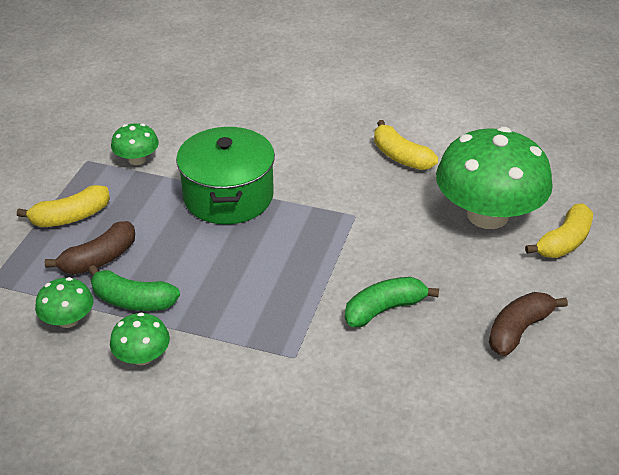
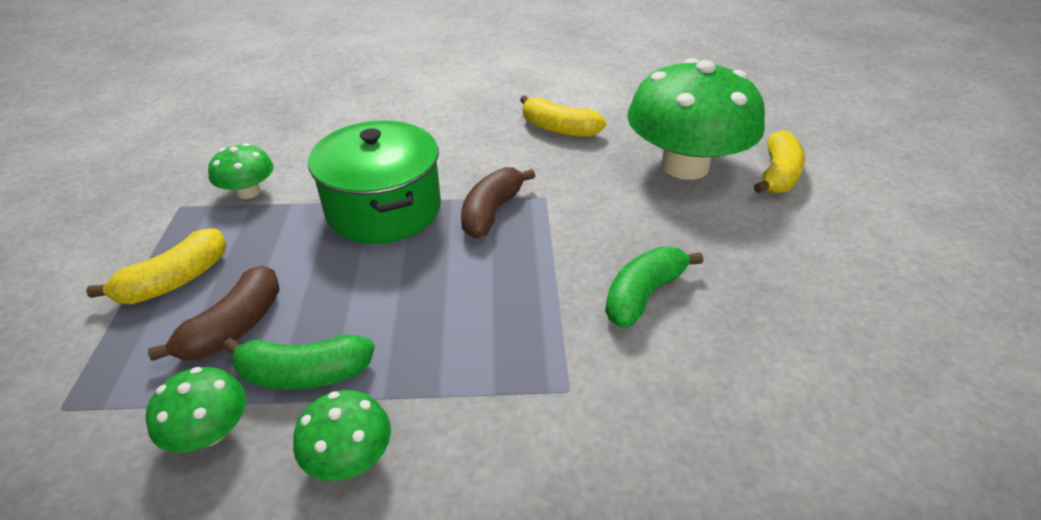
camera: 20 degrees left, 0 degrees up
(518, 330) = (805, 278): brown banana -> brown banana (491, 212)

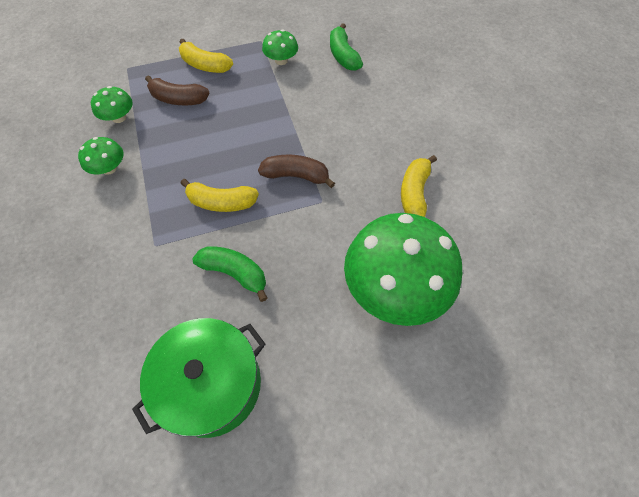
camera: 75 degrees right, 20 degrees up
(304, 374) = (153, 135): green banana -> green banana (343, 56)
(384, 209) = (283, 122): green pot -> green pot (212, 384)
(778, 175) = (408, 363): yellow banana -> yellow banana (221, 202)

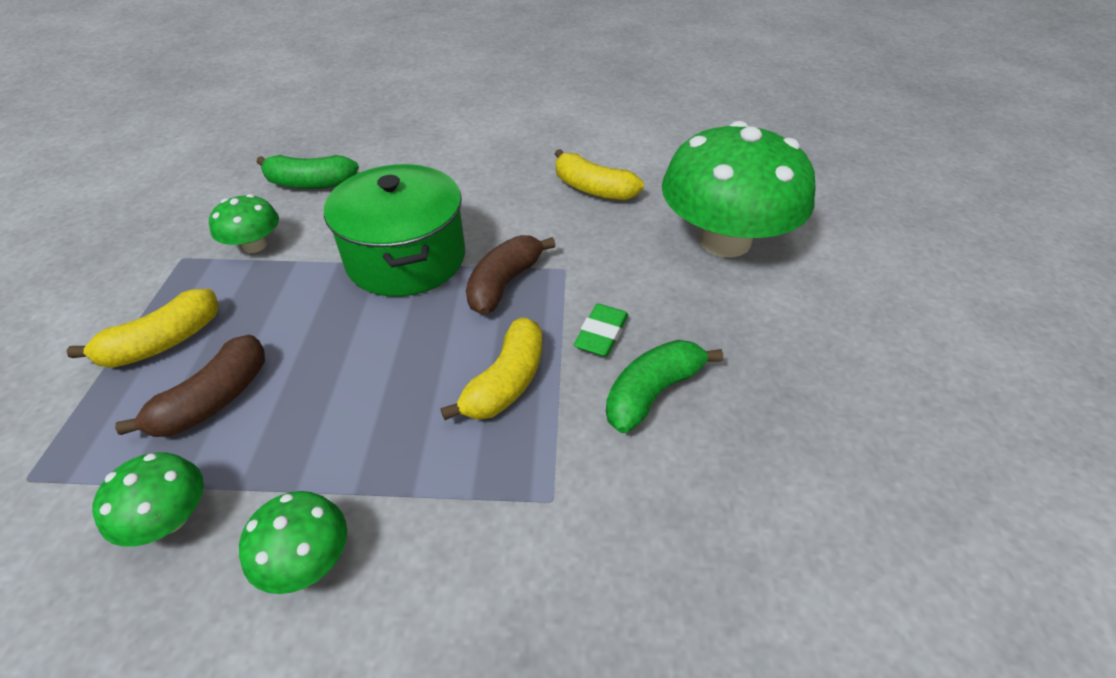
camera: 70 degrees left, 15 degrees down
(212, 384) = (842, 461): green pot -> green pot (406, 258)
(272, 236) = (601, 334): none -> green eraser

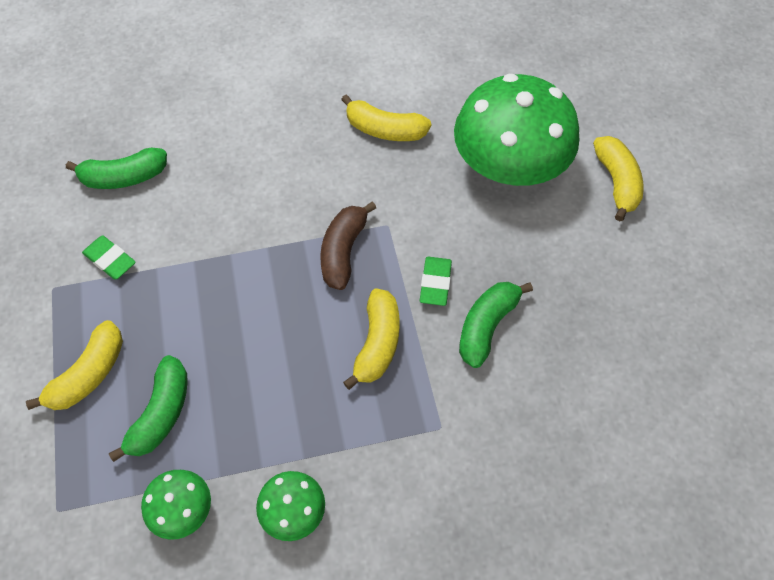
camera: 15 degrees left, 15 degrees up
(214, 400) = (161, 413): brown banana -> green banana
(254, 245) = (110, 260): green mushroom -> green eraser
(406, 258) = (251, 244): green pot -> none
(856, 277) = (616, 182): none -> yellow banana

